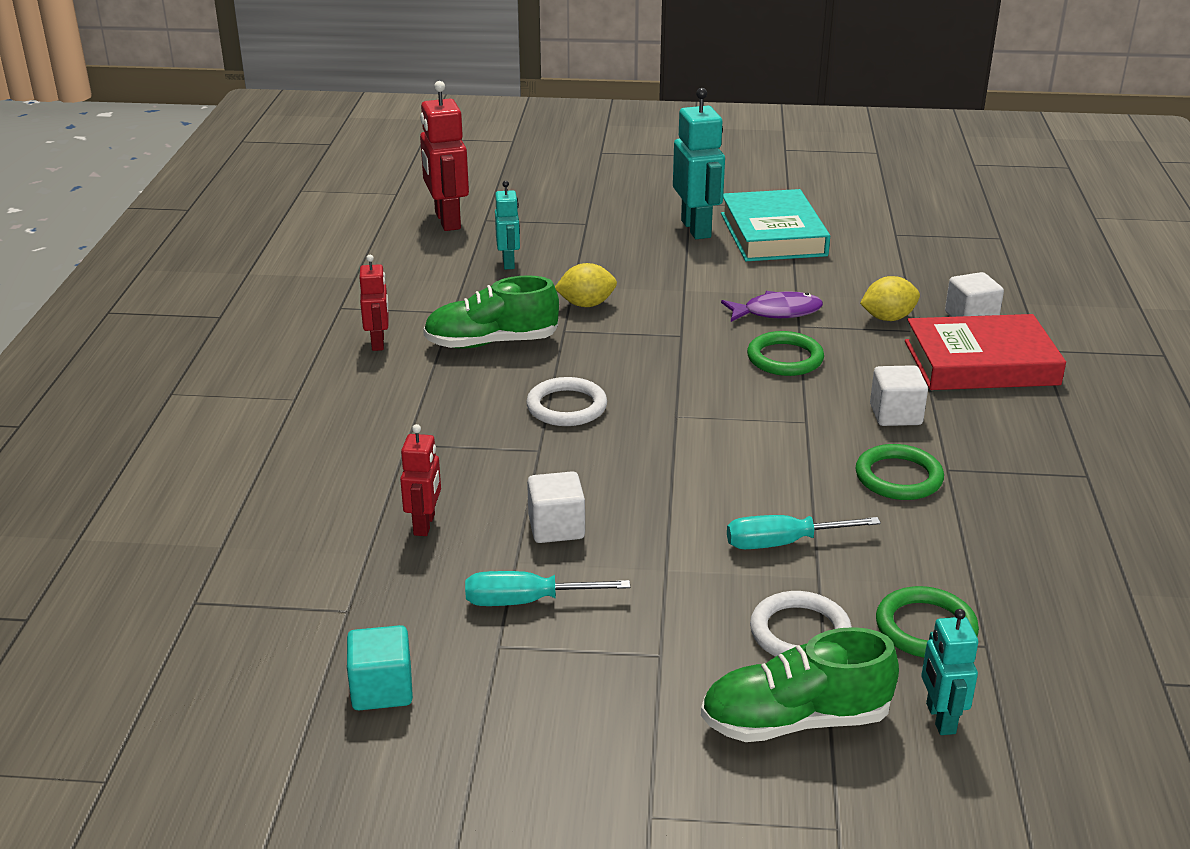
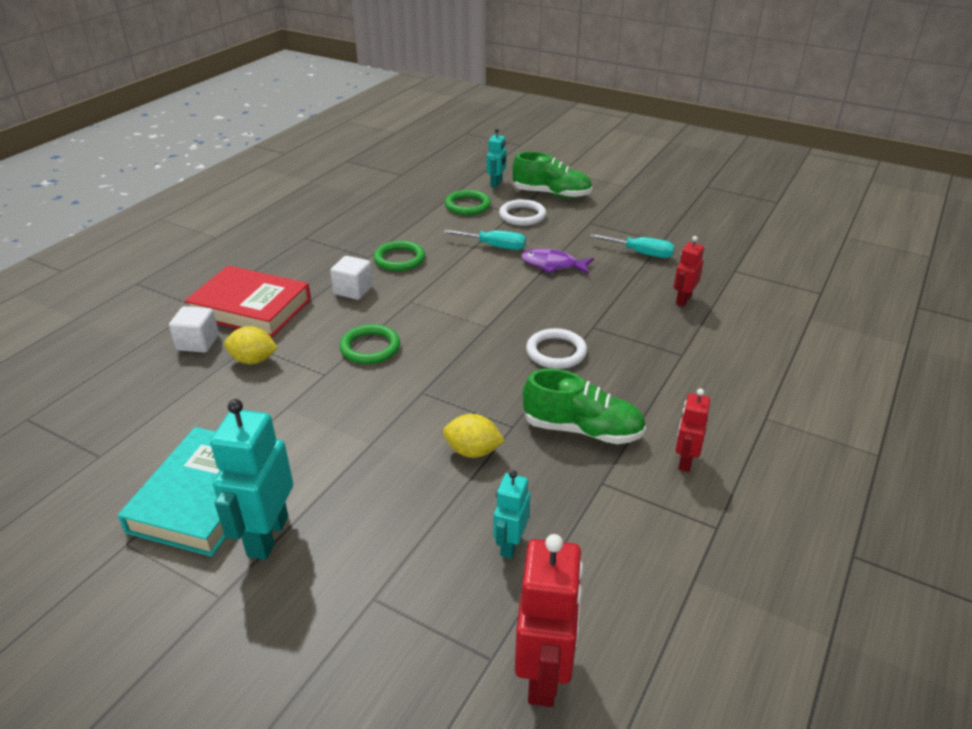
camera: 155 degrees left, 5 degrees up
(382, 689) = (721, 238): turquoise cube -> none
(556, 527) = (607, 280): white cube -> none
(777, 312) = (325, 391): purple fish -> purple fish (552, 265)

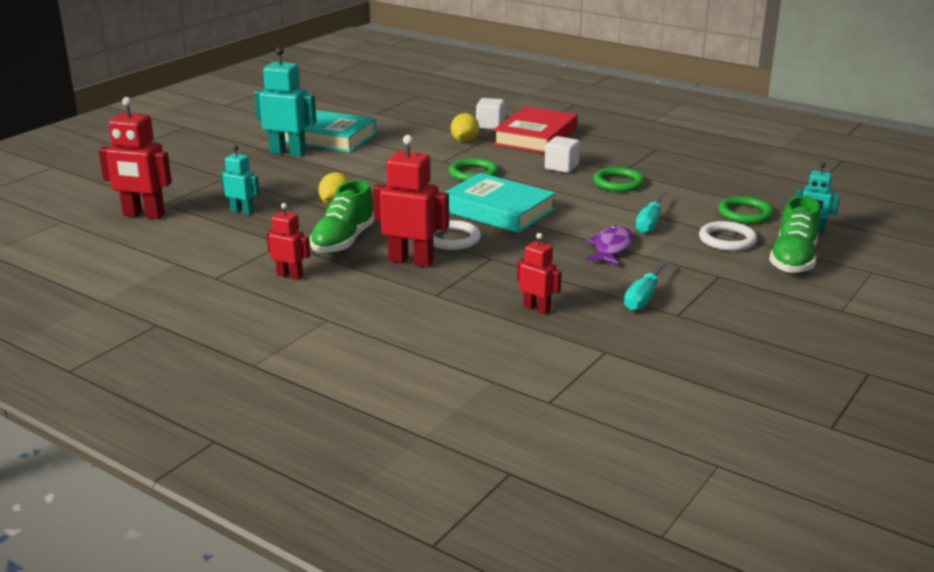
camera: 95 degrees right, 10 degrees down
(477, 327) = (498, 210): none -> turquoise book
(617, 375) = (411, 261): none -> red robot

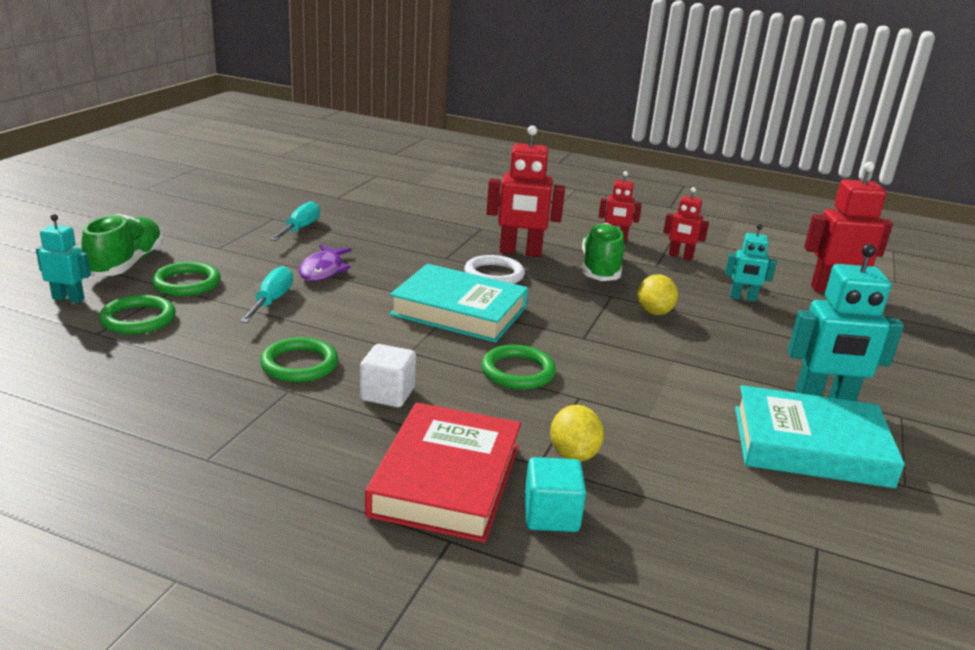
camera: 165 degrees right, 0 degrees up
(490, 125) = (551, 515): white cube -> turquoise cube
(537, 308) = (393, 220): red robot -> red robot (680, 256)
(727, 240) = (186, 283): white ring -> green ring

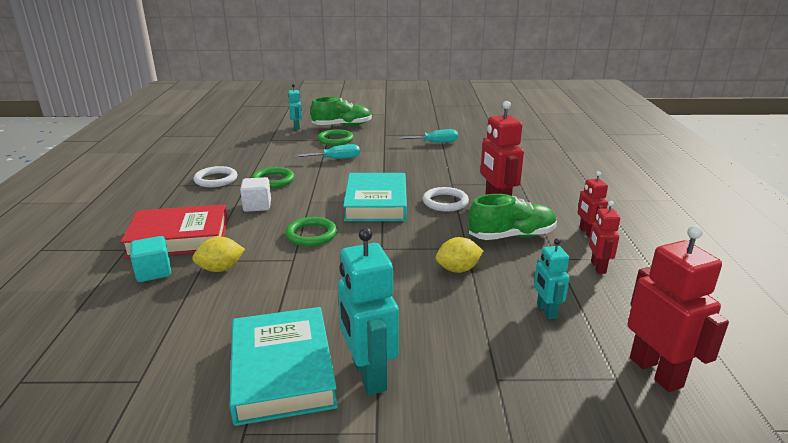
camera: 70 degrees right, 0 degrees up
(138, 319) = (290, 142): green ring -> none
(231, 414) = (216, 179): none -> white ring
(323, 270) = (387, 160): purple fish -> none

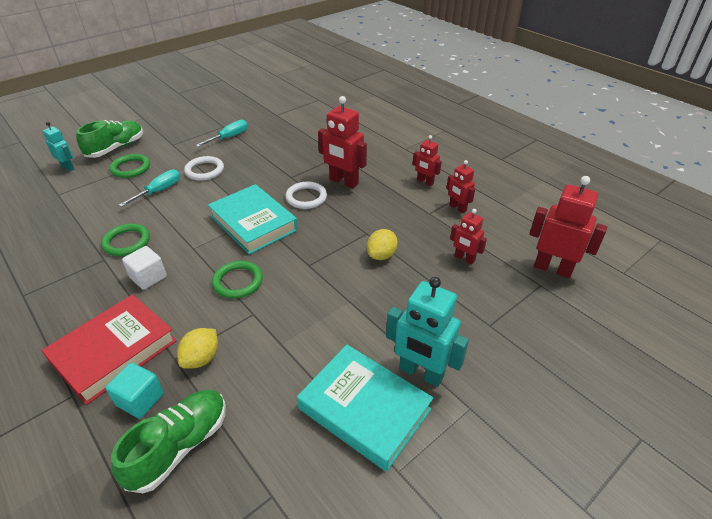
camera: 40 degrees left, 15 degrees up
(216, 179) = (60, 268): white ring -> white ring (204, 170)
(511, 236) = (384, 208): green shoe -> green shoe (180, 446)
(546, 311) = (464, 258): turquoise robot -> red robot

